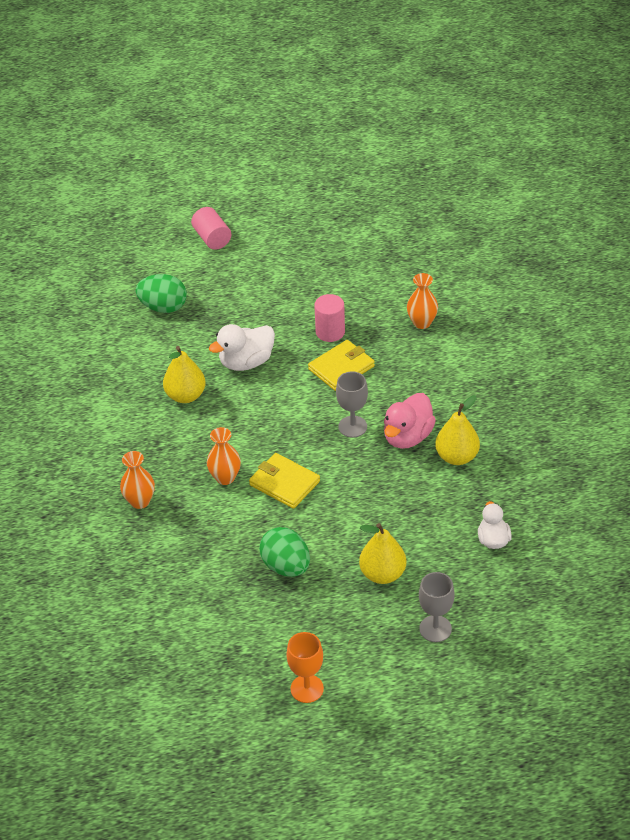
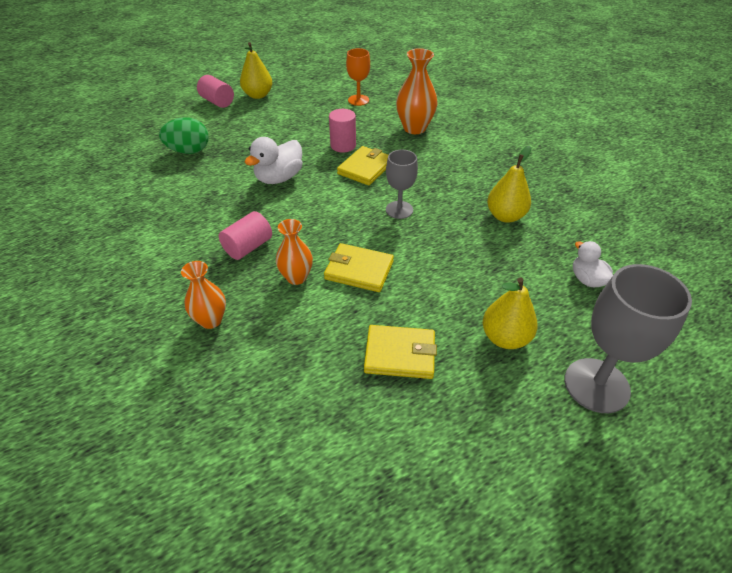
camera: 20 degrees left, 0 degrees up
(185, 395) = (230, 213): yellow pear -> yellow pear (258, 95)
(191, 437) = (248, 247): none -> pink cylinder
(286, 566) = (400, 354): green egg -> yellow wallet
(307, 688) = (501, 507): orange goblet -> orange goblet (358, 100)
(407, 437) = (452, 209): pink duck -> none
(422, 323) = (414, 128): orange vase -> orange vase, size x1.53
(435, 629) = (596, 385): grey goblet -> grey goblet, size x1.68

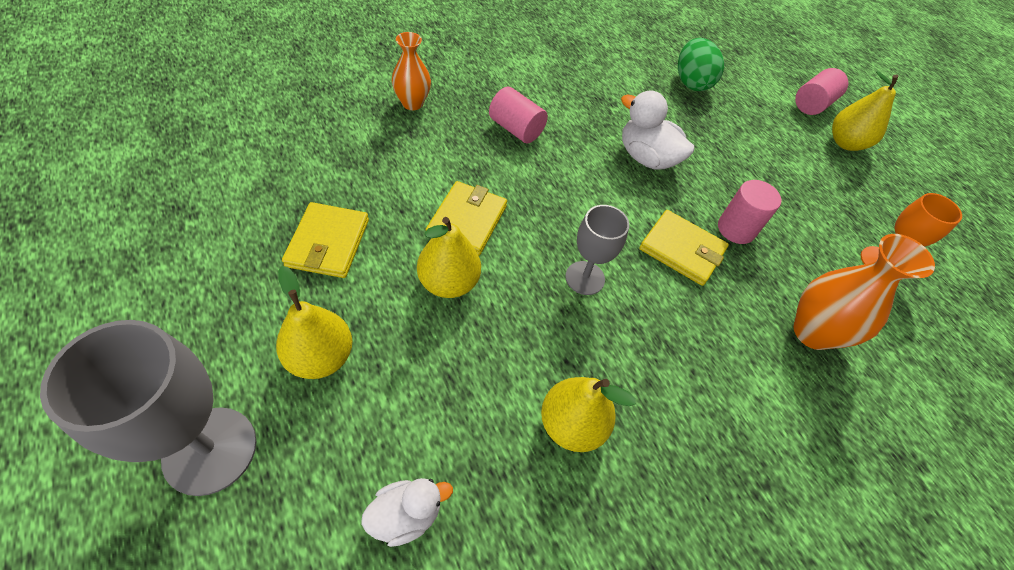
camera: 85 degrees right, 10 degrees up
(296, 277) = (462, 165): orange vase -> none
(421, 275) = (449, 282): none -> yellow pear

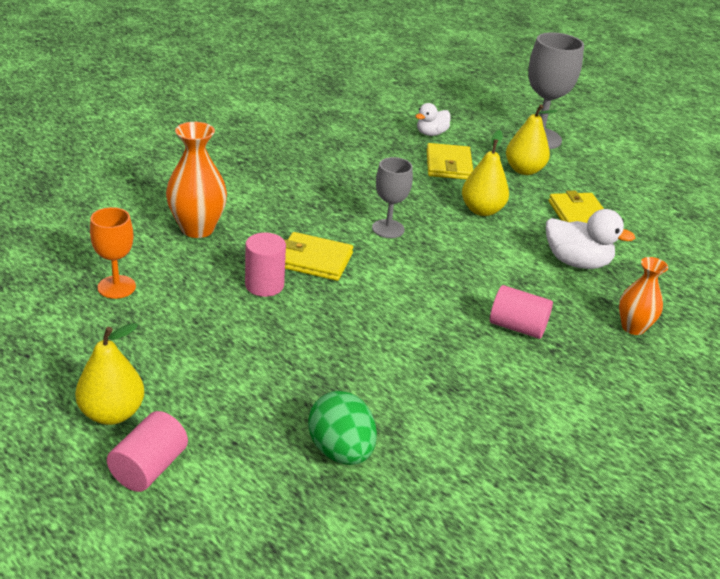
camera: 165 degrees right, 20 degrees down
(467, 220) = (499, 245): yellow wallet -> yellow wallet (448, 165)
(571, 424) = (364, 167): yellow pear -> none
(646, 158) = (370, 330): white duck -> white duck (576, 262)

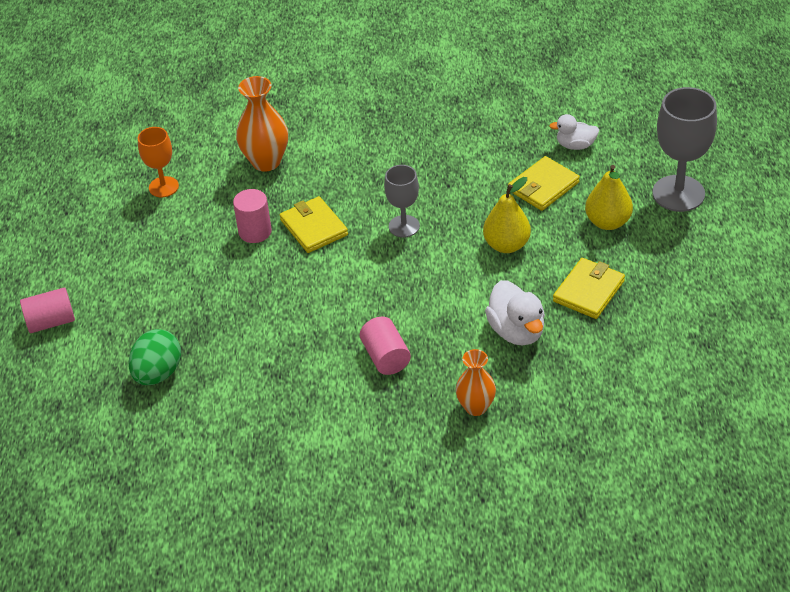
camera: 50 degrees right, 10 degrees up
(112, 413) = (68, 277): yellow pear -> none

